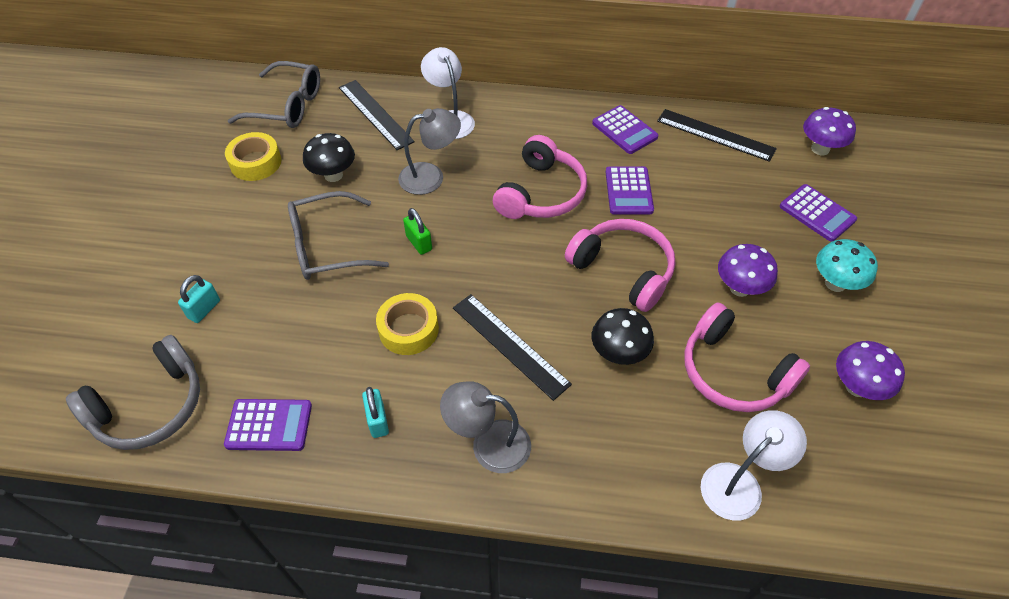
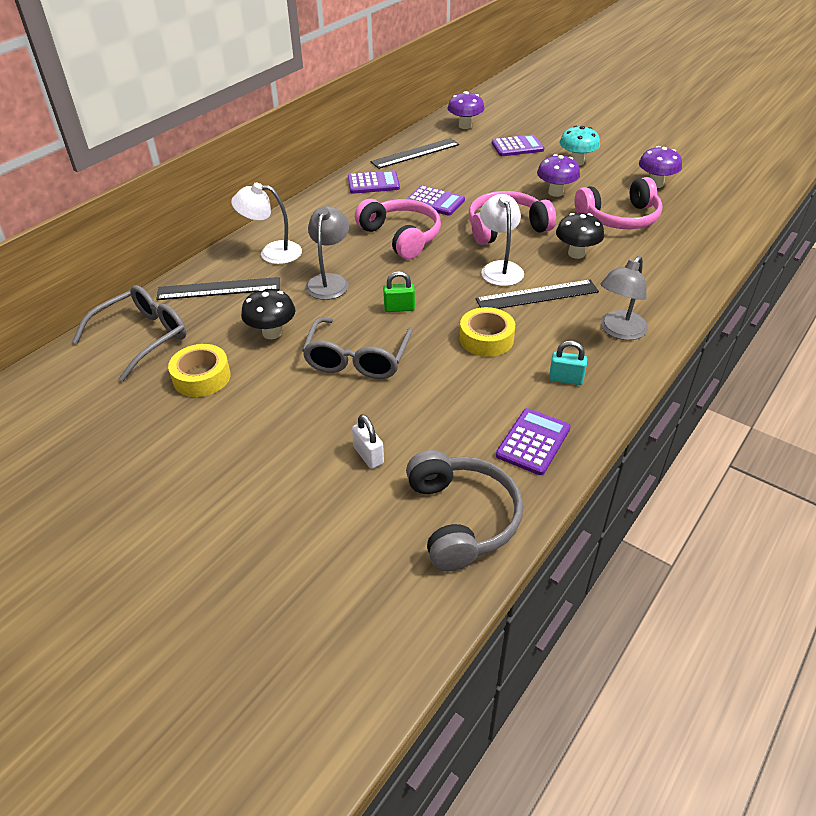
camera: 60 degrees left, 10 degrees down
(204, 309) = (368, 455): turquoise padlock -> white padlock
(739, 483) = (700, 244): white lamp -> white lamp (500, 268)

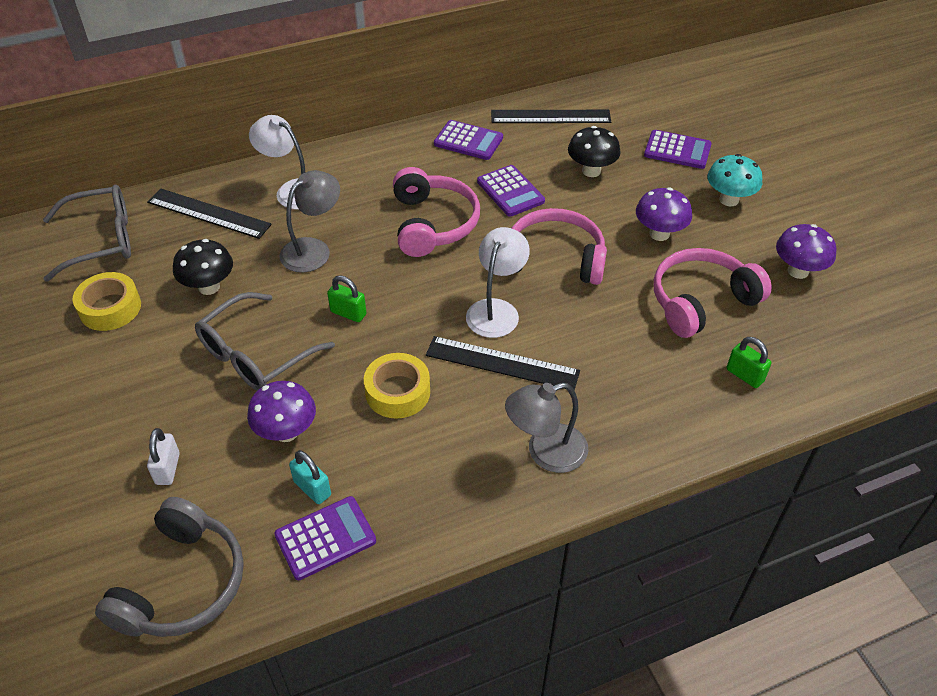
camera: 30 degrees right, 5 degrees up
(465, 126) = (643, 98): purple mushroom -> purple mushroom (286, 432)
(565, 379) = (429, 482): turquoise padlock -> turquoise padlock (312, 488)
(576, 253) = (600, 328): black mushroom -> black mushroom (591, 171)
(619, 218) = (701, 301): pink headphones -> pink headphones turned 135 degrees clockwise
(686, 245) = (744, 375): none -> green padlock

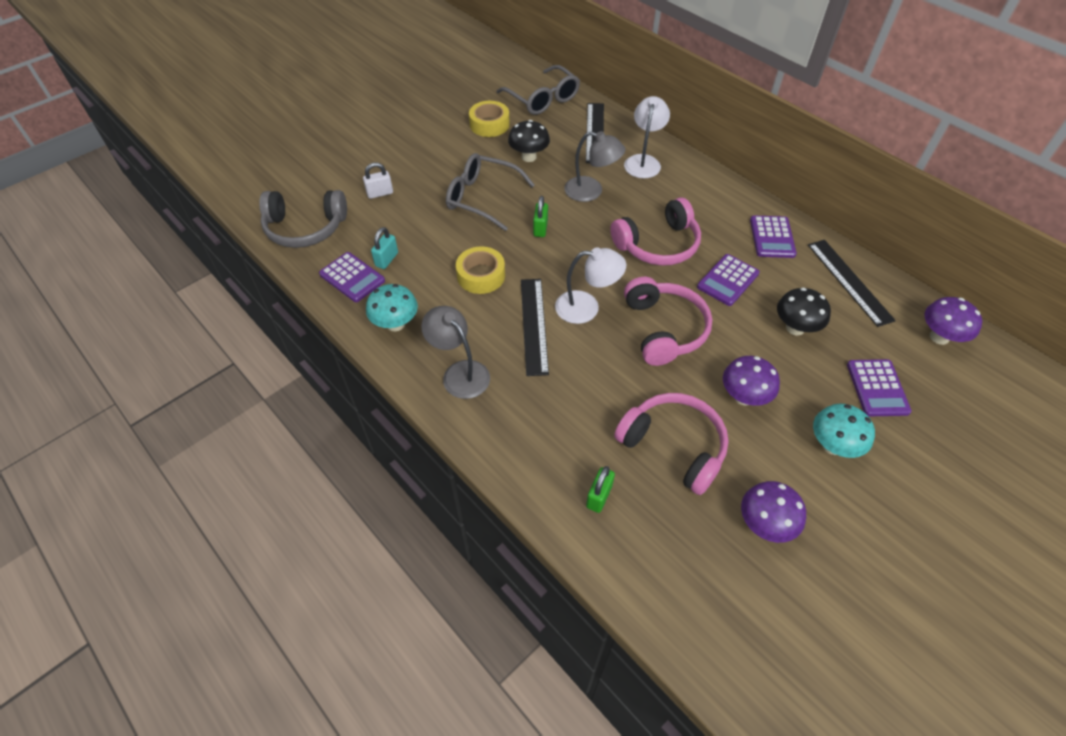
camera: 70 degrees right, 5 degrees up
(286, 432) = (426, 233): purple mushroom -> purple mushroom (939, 337)
(438, 503) = (396, 324): none -> turquoise mushroom

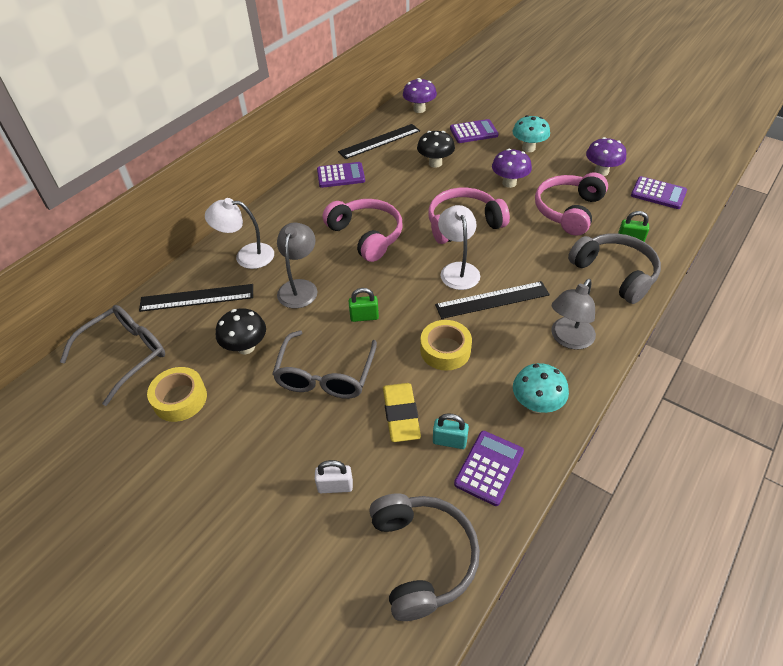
camera: 100 degrees left, 5 degrees down
(380, 193) = (335, 486): white padlock -> white padlock turned 60 degrees counterclockwise
(424, 236) = (401, 415): none -> yellow eraser
(542, 453) = (615, 273): none -> grey headphones
(728, 280) = (397, 195): purple calculator -> purple calculator (658, 193)

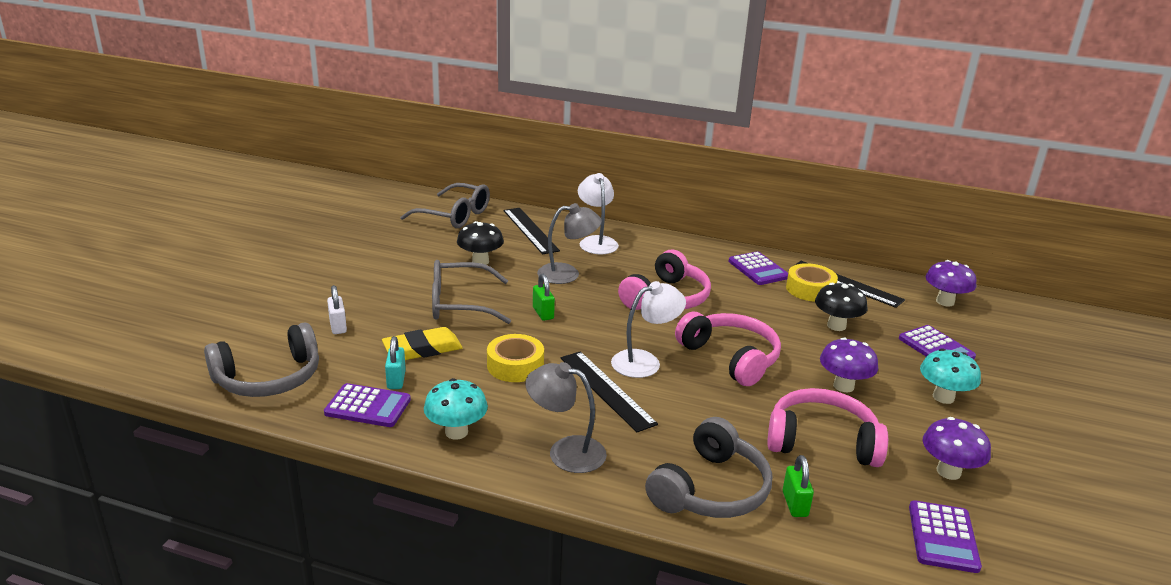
camera: 70 degrees right, 20 degrees down
(180, 399) = (415, 245): yellow tape -> yellow tape (810, 289)

